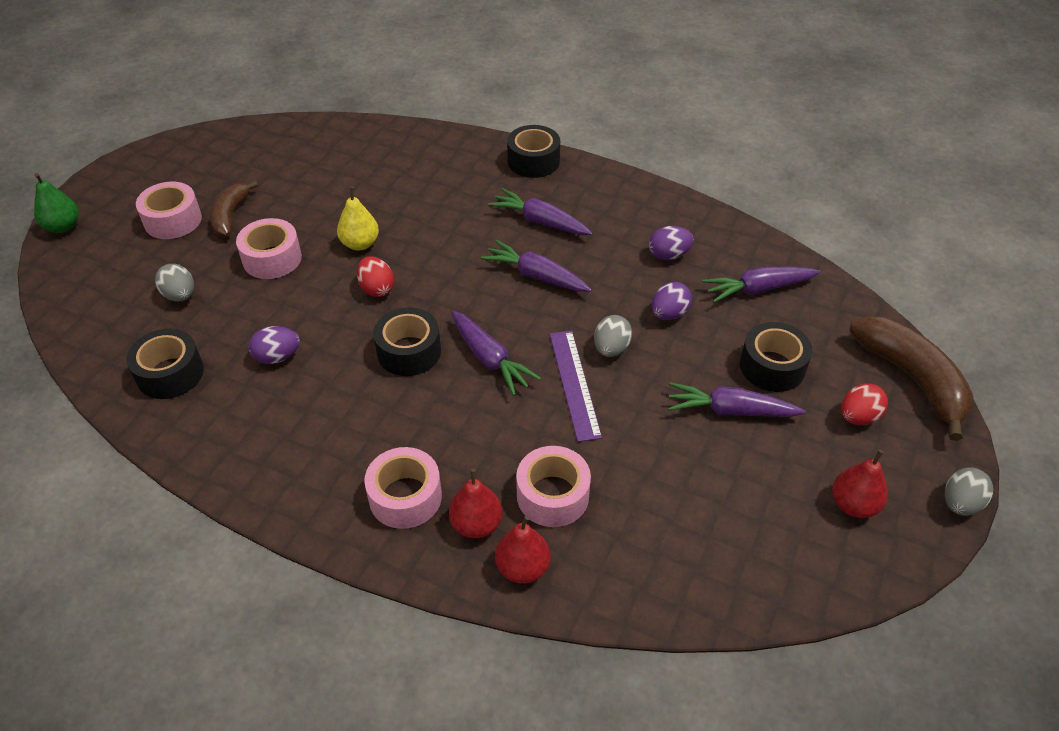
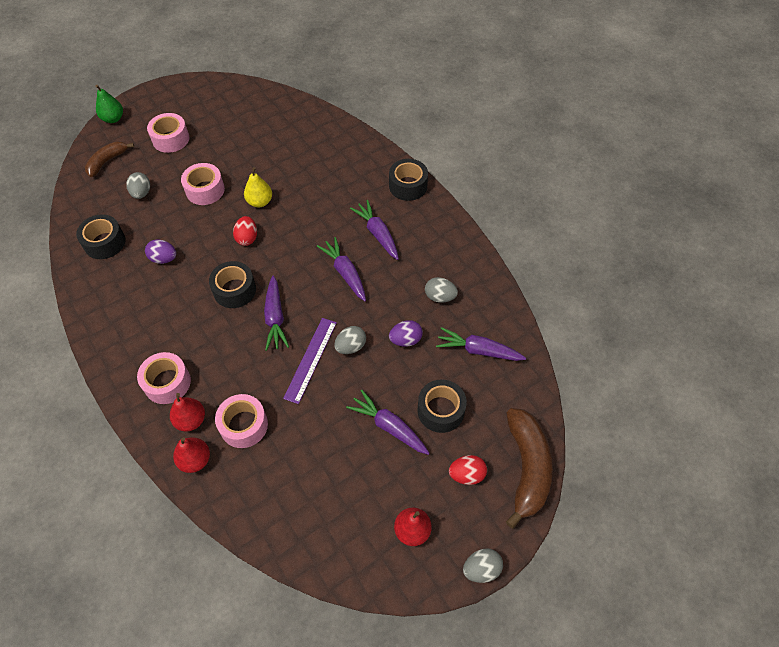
camera: 30 degrees right, 10 degrees up
(230, 216) = (203, 149): brown banana -> brown banana (107, 161)
(668, 255) = (440, 297): purple egg -> grey egg

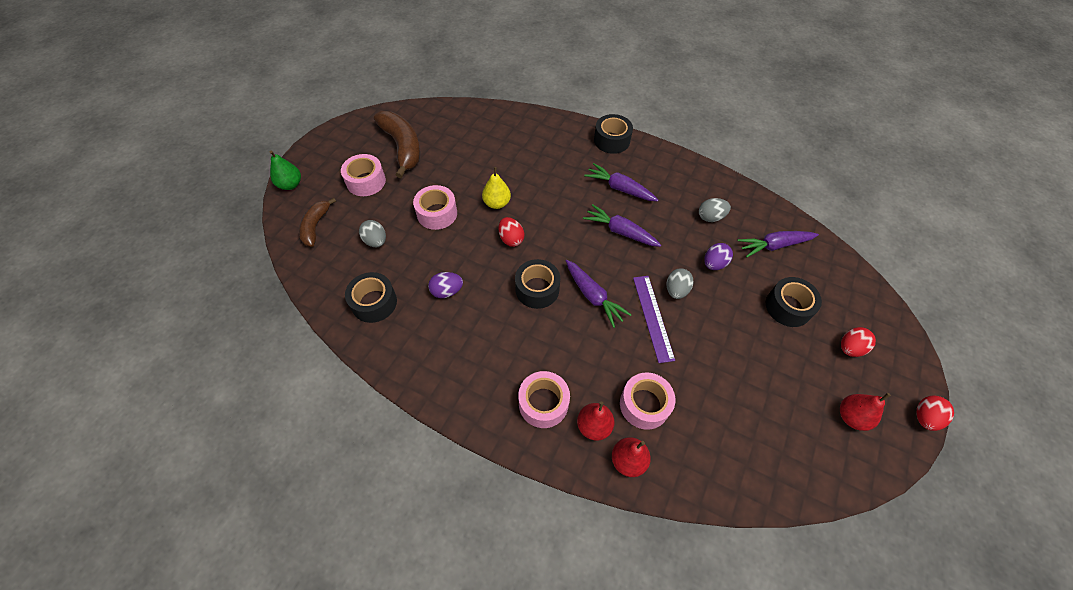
camera: 30 degrees left, 0 degrees up
(389, 426) = (762, 341): purple carrot -> none
(481, 569) = (924, 417): grey egg -> red egg
(527, 467) = (885, 319): brown banana -> brown banana (402, 147)

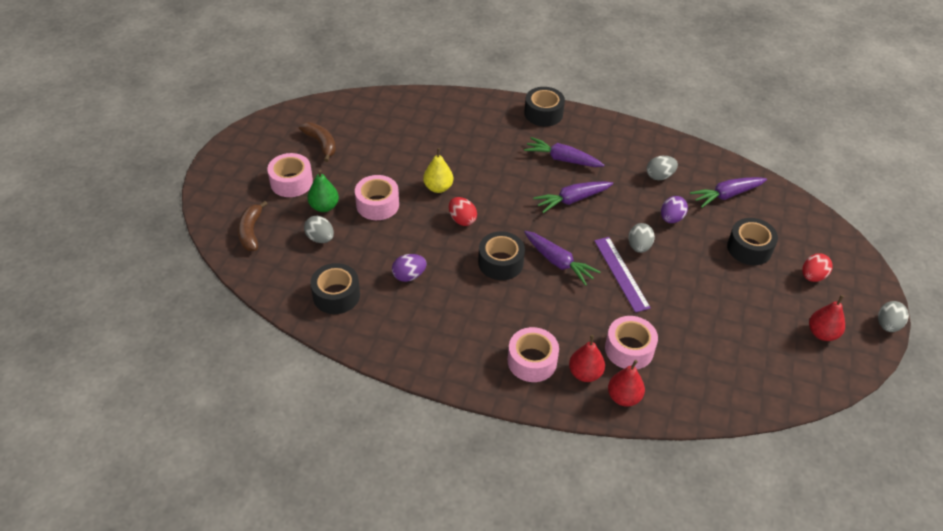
camera: 10 degrees left, 10 degrees down
(290, 185) = (209, 194): green pear -> green pear (324, 207)
(402, 147) = (321, 144): brown banana -> brown banana, size x0.61
(620, 231) = (572, 200): purple carrot -> purple carrot turned 45 degrees counterclockwise
(924, 417) = (887, 325): red egg -> grey egg

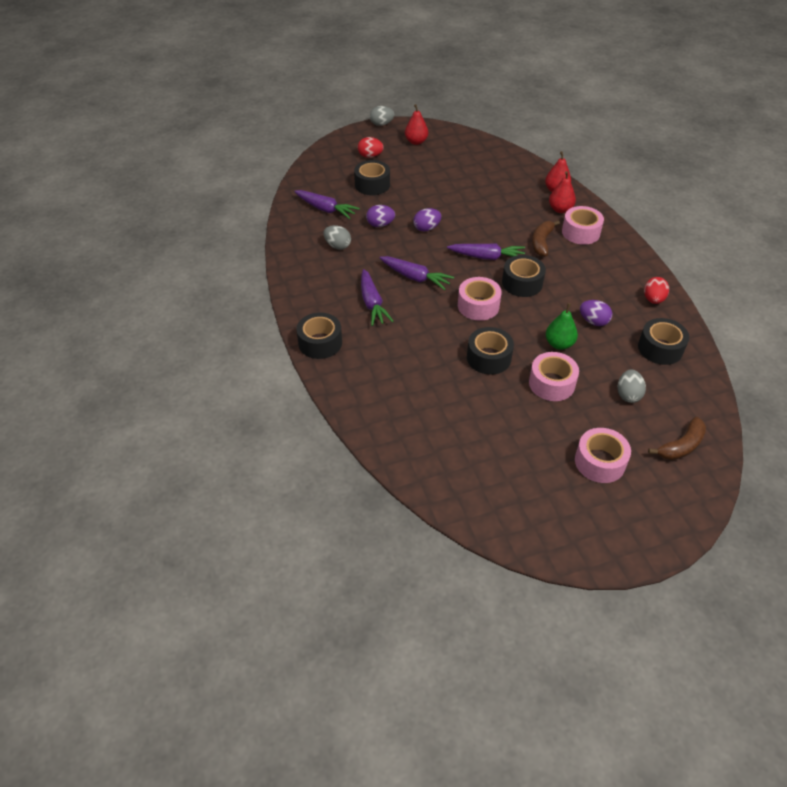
camera: 125 degrees left, 0 degrees up
(321, 144) = (530, 477): brown banana -> brown banana (541, 242)
(324, 207) = (596, 417): green pear -> green pear (559, 344)
(438, 187) = (489, 358): yellow pear -> black tape
(462, 220) = (506, 324): red egg -> red egg (653, 299)
(558, 262) = (487, 257): purple carrot -> purple carrot turned 90 degrees clockwise
(621, 273) = (461, 226): purple ruler -> none
(629, 349) = (520, 201): pink tape -> pink tape (478, 306)
(639, 247) = (426, 228): grey egg -> purple egg

